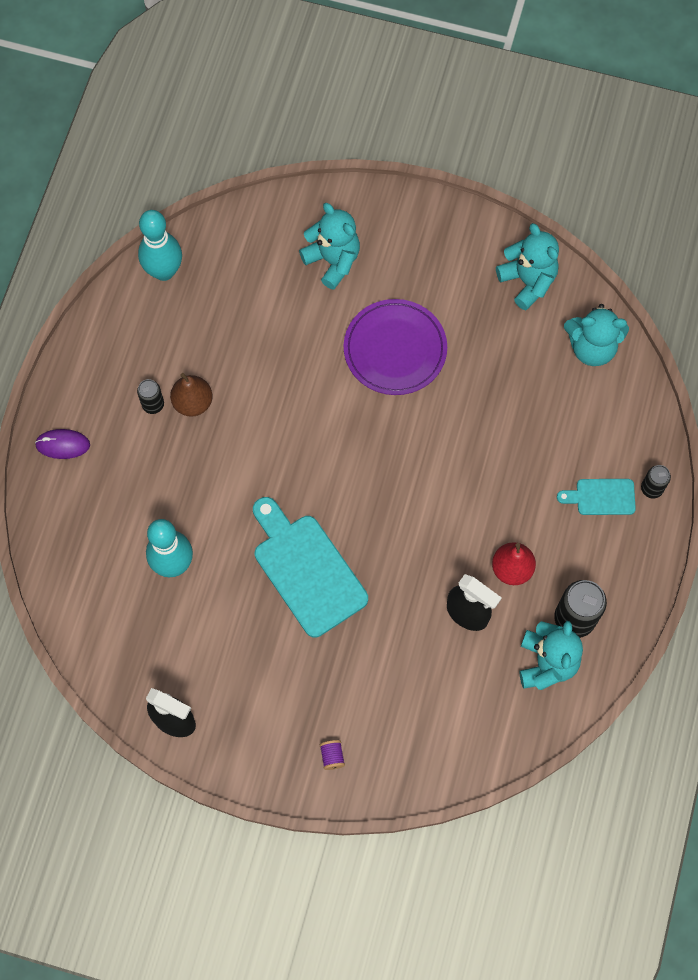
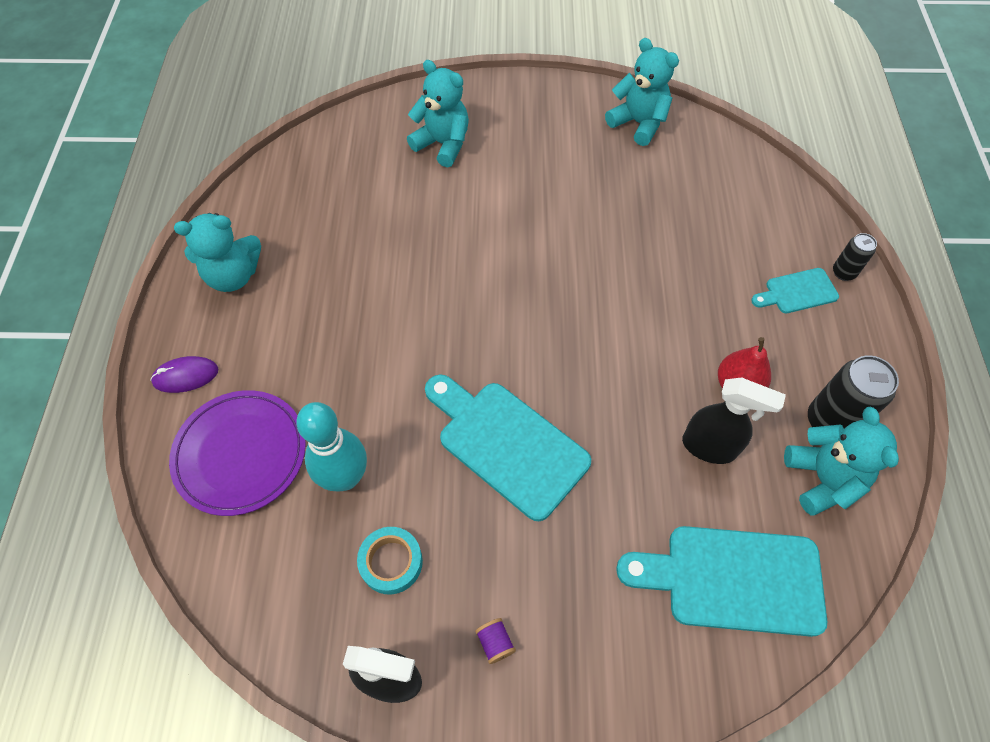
camera: 15 degrees left, 10 degrees down
(153, 405) = (284, 312): black can -> none
(164, 271) = (271, 187): turquoise bowling pin -> none
(193, 402) = (329, 300): brown pear -> none
(193, 639) = (391, 562): none -> turquoise tape
(332, 756) = (612, 670): purple spool -> purple spool (495, 643)
(395, 349) = (531, 205): purple plate -> purple plate (241, 454)
(444, 718) = (733, 579): none -> turquoise cutting board
(591, 347) = (723, 163): turquoise teddy bear -> turquoise teddy bear (233, 275)

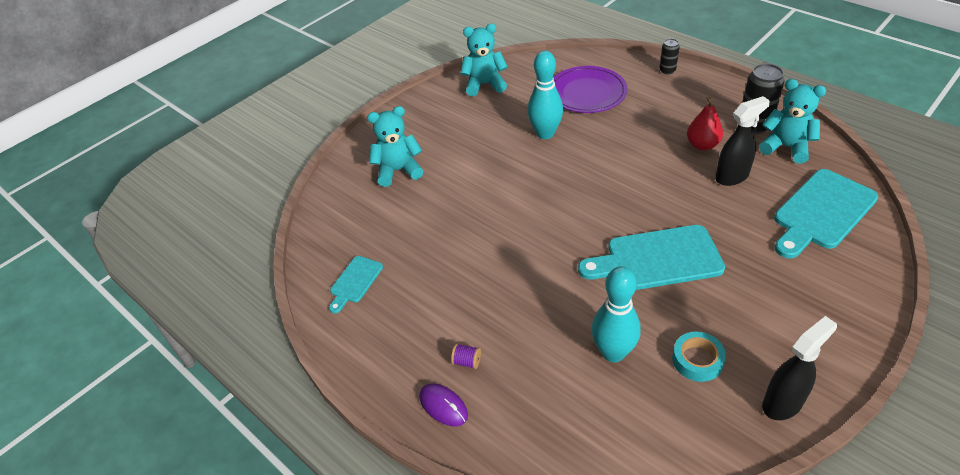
camera: 45 degrees left, 15 degrees down
(186, 376) = (443, 406): purple mouse -> purple mouse turned 75 degrees counterclockwise
(233, 275) = (383, 334): turquoise teddy bear -> none
(241, 454) = (543, 404): purple plate -> purple plate (587, 93)
(495, 643) = (791, 336): purple spool -> purple spool (467, 362)
(611, 225) = (545, 134): none -> turquoise bowling pin
(797, 292) = (663, 92): turquoise cutting board -> turquoise cutting board (355, 282)

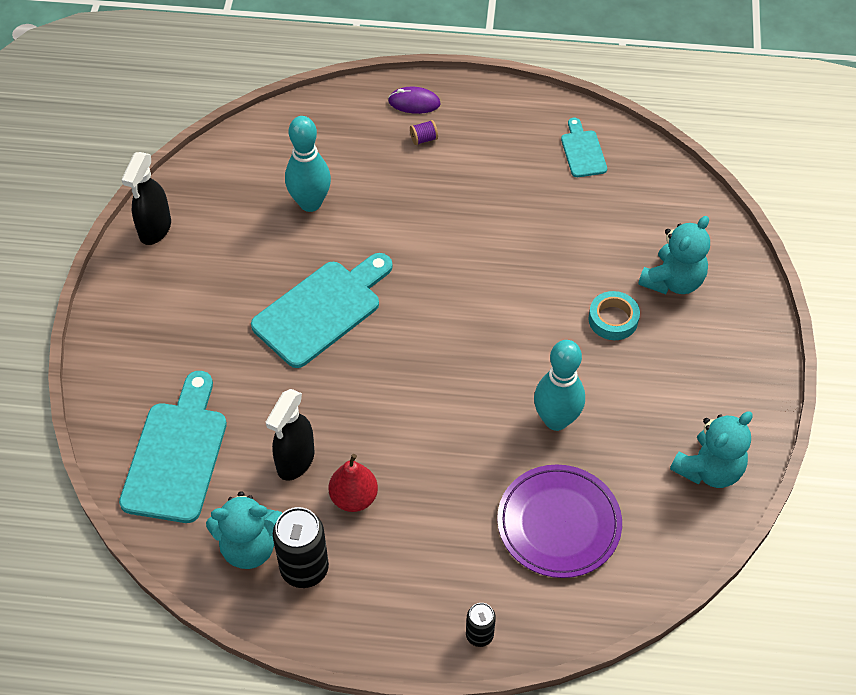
camera: 140 degrees right, 10 degrees up
(697, 360) = (237, 230): turquoise tape -> turquoise tape (613, 319)

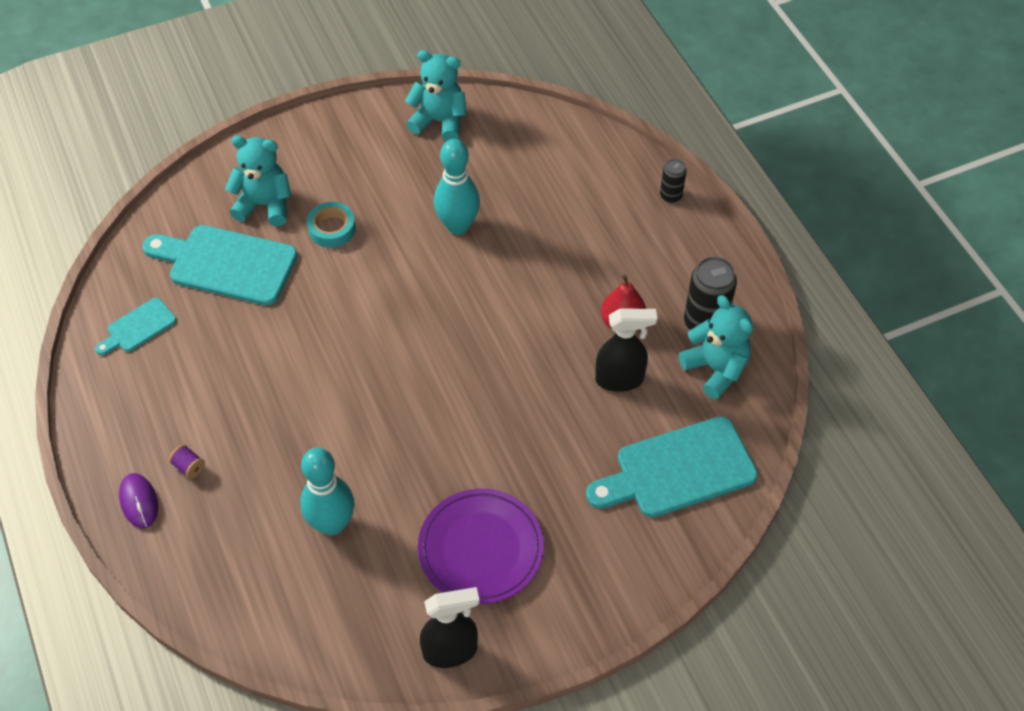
camera: 120 degrees left, 0 degrees up
(322, 310) = (455, 443): turquoise cutting board -> turquoise cutting board (226, 264)
(558, 524) = (549, 188): purple plate -> purple plate (481, 549)

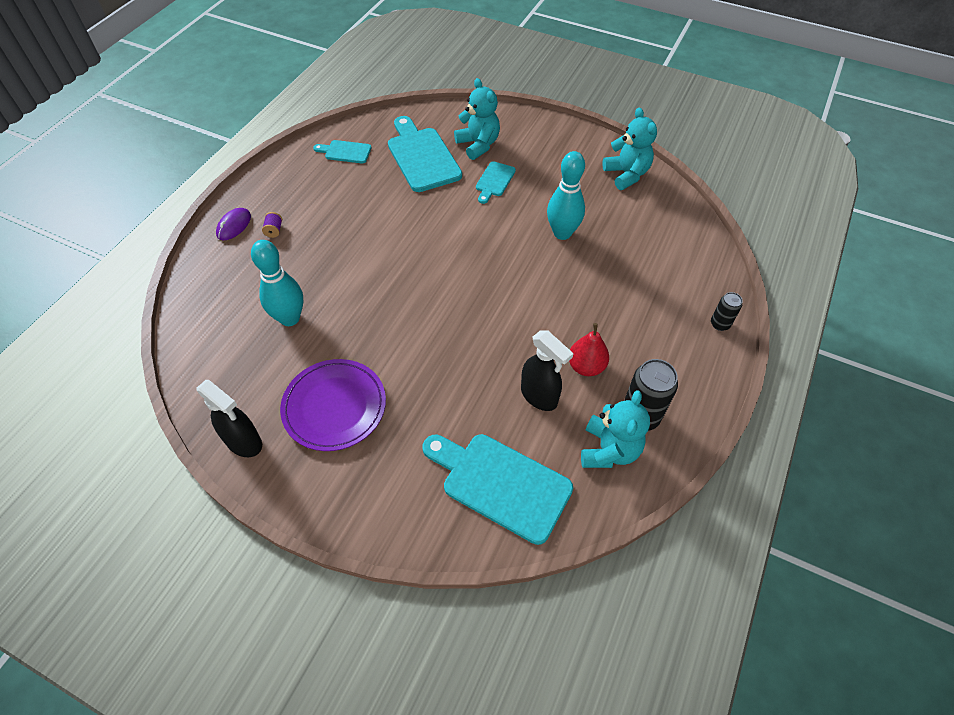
camera: 50 degrees right, 0 degrees up
(332, 229) = (494, 181): turquoise tape -> turquoise cutting board

